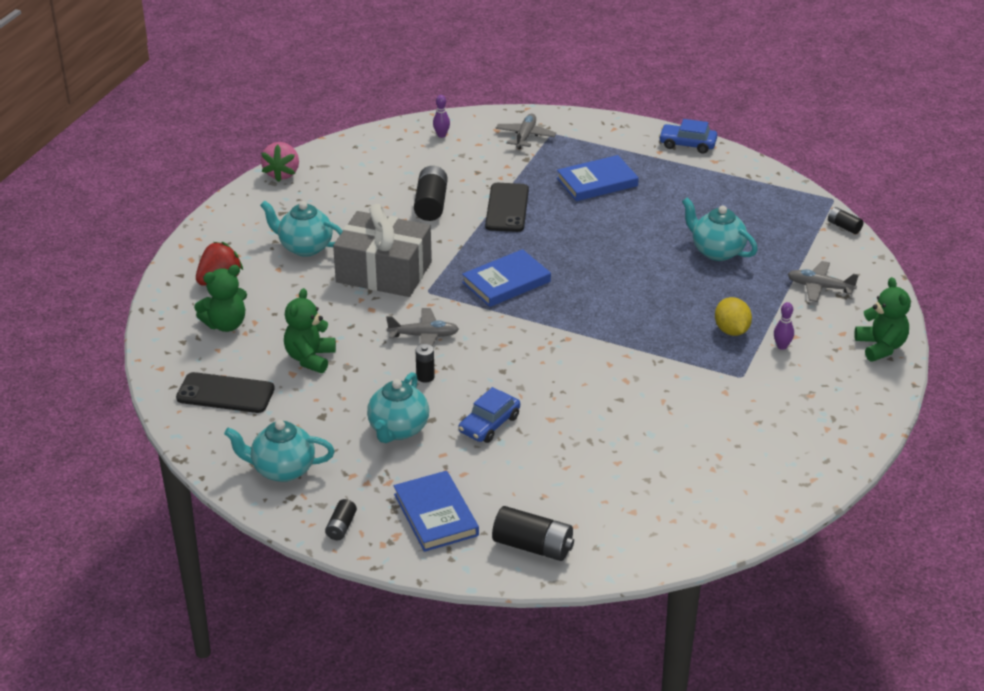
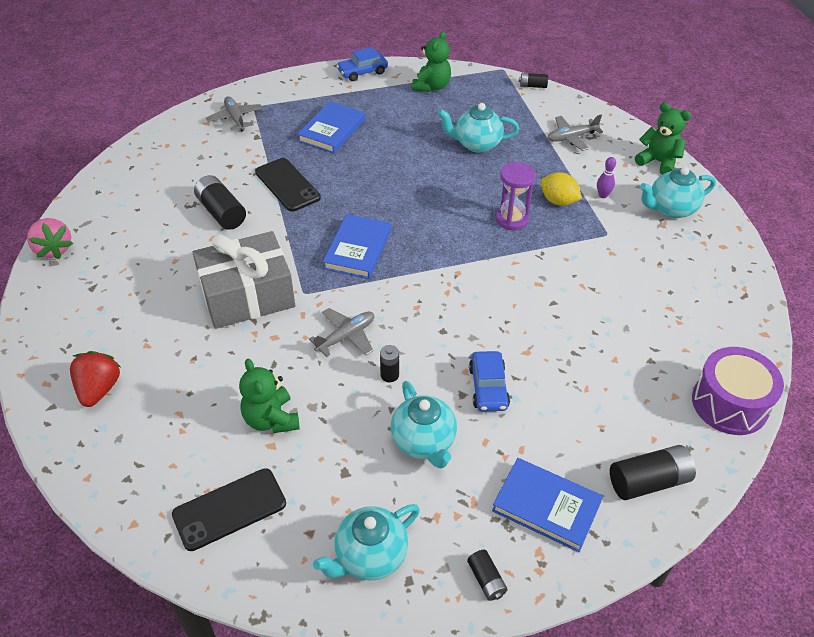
camera: 40 degrees left, 10 degrees up
(226, 324) = (153, 433): green teddy bear -> green teddy bear (431, 86)
(305, 247) = (150, 310): turquoise teapot -> turquoise teapot (671, 209)
(441, 135) = (165, 147): purple bowling pin -> none
(668, 323) = (512, 219): none -> purple hourglass
(672, 542) = (729, 403): none -> purple drum

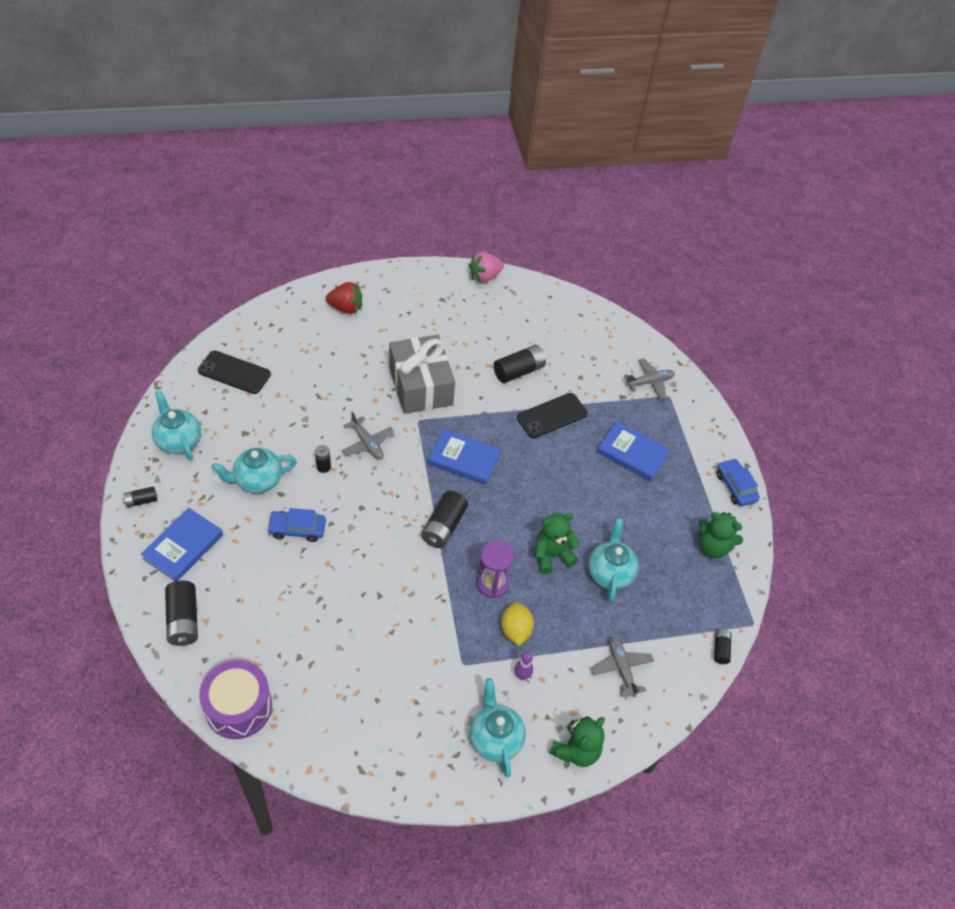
camera: 90 degrees right, 5 degrees up
(229, 509) = (234, 373): black phone -> black phone turned 45 degrees counterclockwise
(271, 419) = (299, 395): green teddy bear -> green teddy bear (552, 555)
(452, 259) = (443, 527): none -> black battery
(558, 201) = (515, 630): yellow lemon -> yellow lemon turned 45 degrees counterclockwise

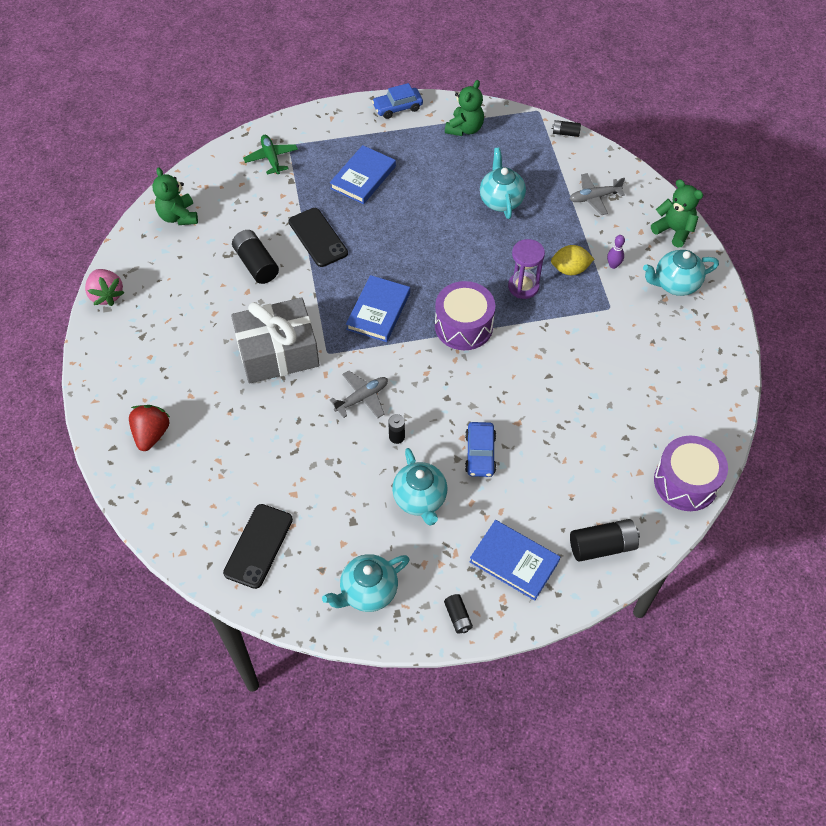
camera: 85 degrees left, 5 degrees up
(443, 527) = (463, 326): black battery -> purple drum
(552, 555) = (487, 241): green teddy bear -> green teddy bear (178, 216)
(610, 573) = (501, 200): turquoise teapot -> turquoise teapot turned 75 degrees clockwise
(650, 382) = (271, 158): grey plane -> green plane

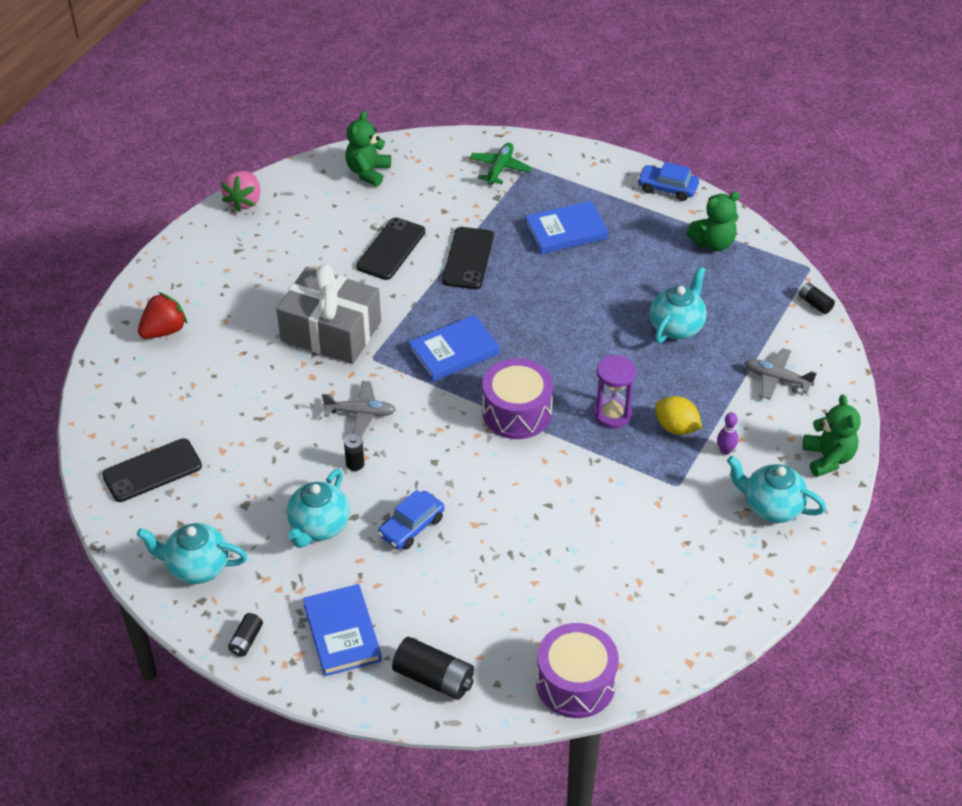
camera: 40 degrees right, 10 degrees down
(256, 264) = (391, 249): black battery -> black phone

